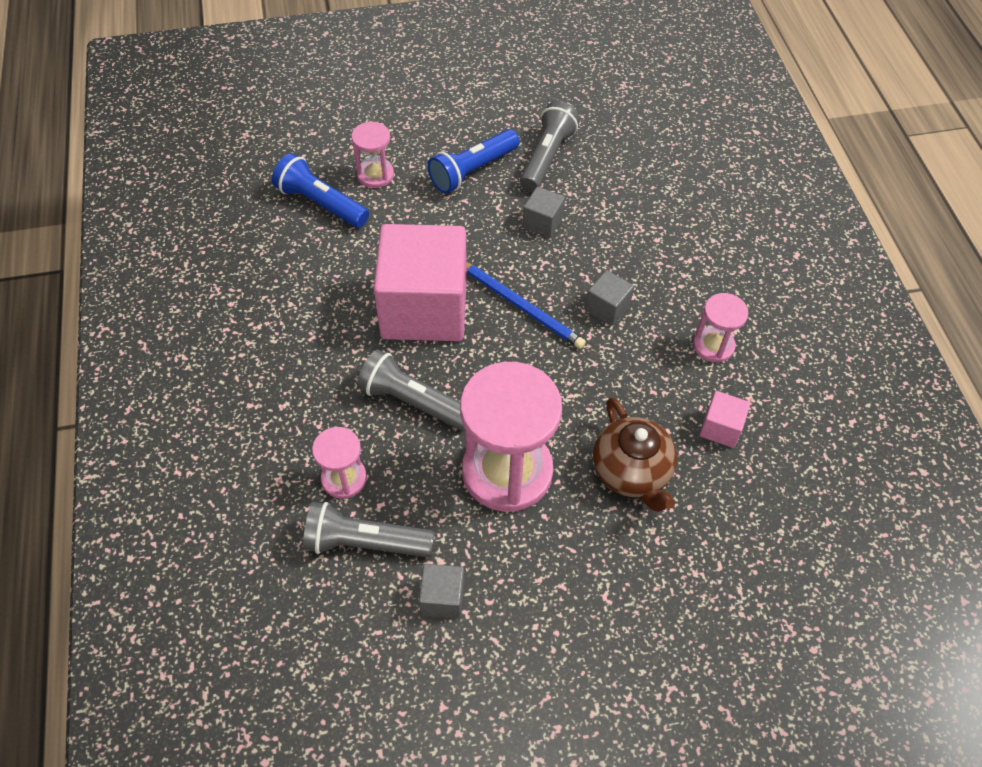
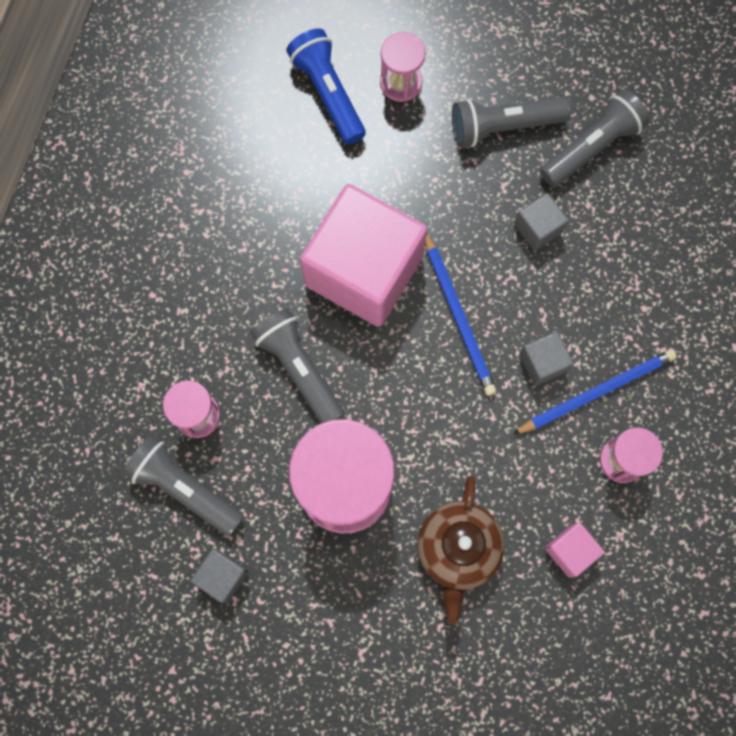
camera: 30 degrees right, 20 degrees up
(473, 171) = (503, 126): blue flashlight -> grey flashlight
(661, 309) = (596, 392): none -> blue pencil

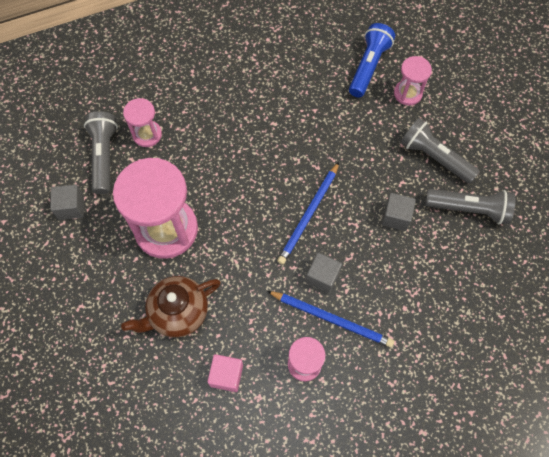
camera: 50 degrees right, 10 degrees down
(299, 369) = (211, 161): grey flashlight -> none
(364, 271) = (291, 152): pink cube -> none

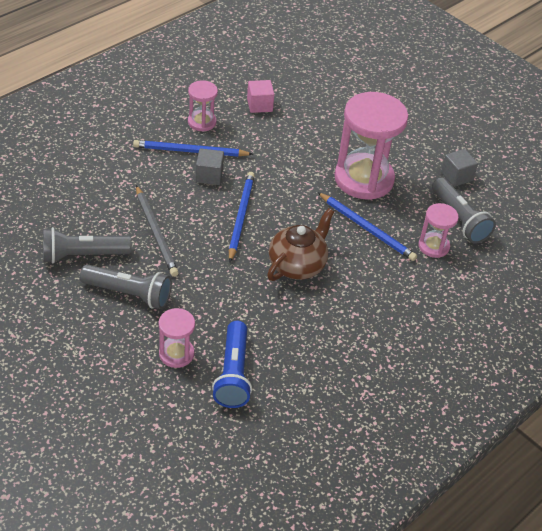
camera: 155 degrees right, 20 degrees down
(178, 313) = (319, 130): brown teapot -> brown teapot (297, 265)
(196, 169) = (367, 229): none -> blue pencil
(395, 217) = (156, 233): grey cube -> grey pencil

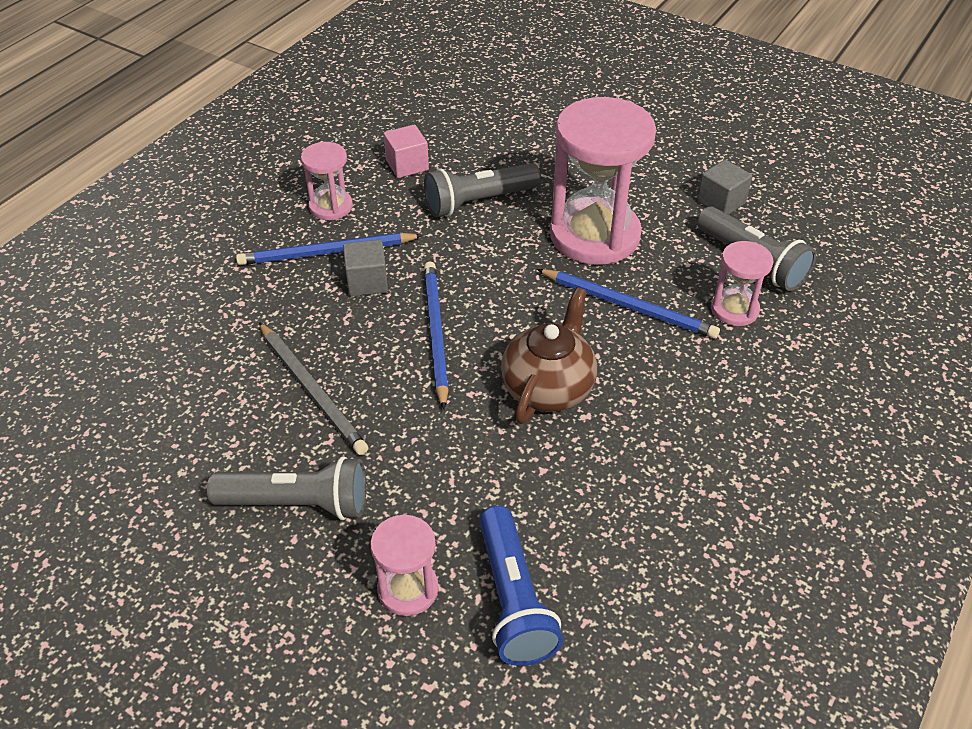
camera: 10 degrees left, 0 degrees up
(83, 255) = (203, 456): grey flashlight -> grey flashlight (479, 202)

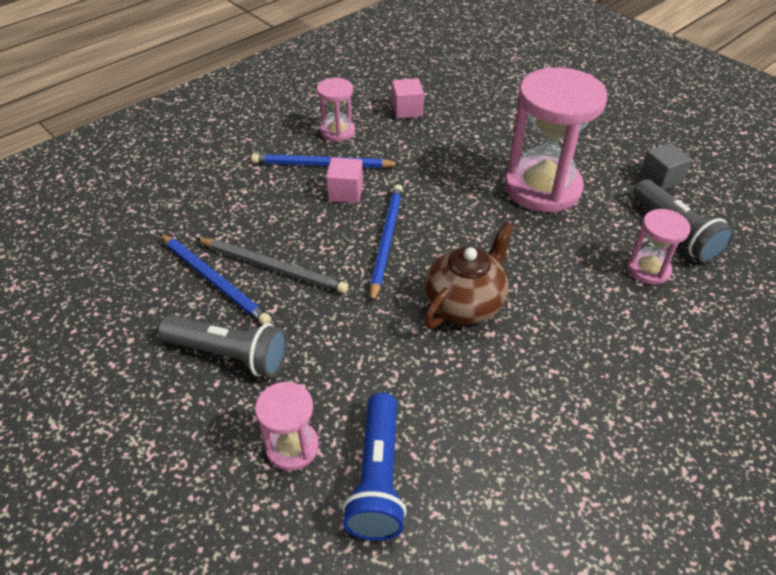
camera: 15 degrees right, 0 degrees up
(312, 390) = (273, 267): grey pencil -> grey pencil turned 45 degrees counterclockwise
(367, 282) = (345, 192): grey cube -> pink cube
(479, 202) = (455, 146): grey flashlight -> none
(629, 306) = (555, 249): blue pencil -> blue pencil (214, 281)

